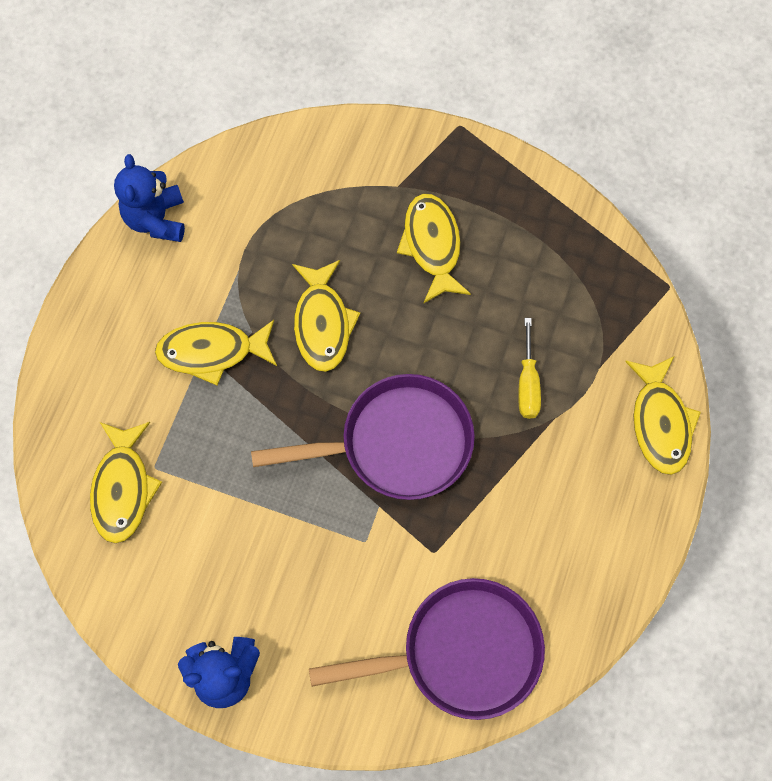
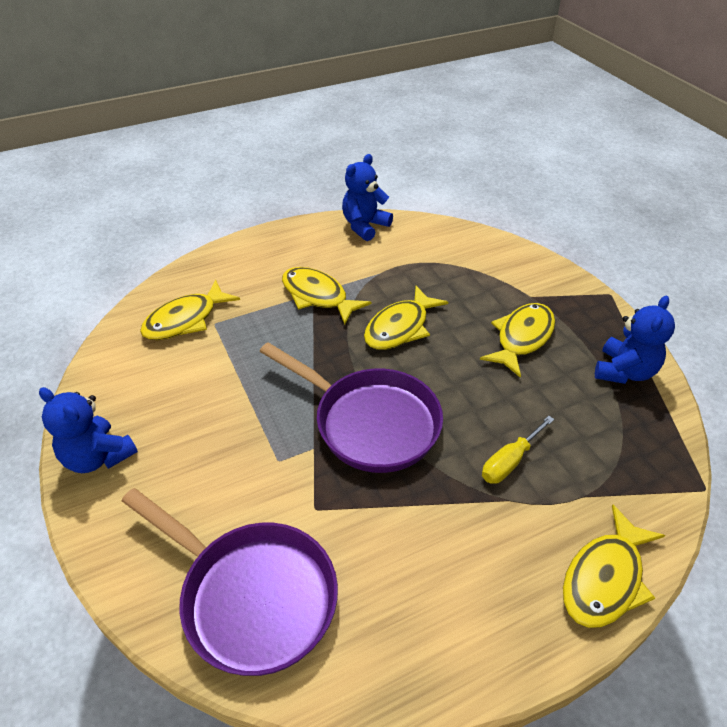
camera: 45 degrees right, 25 degrees down
(537, 214) = (624, 371): none -> blue teddy bear

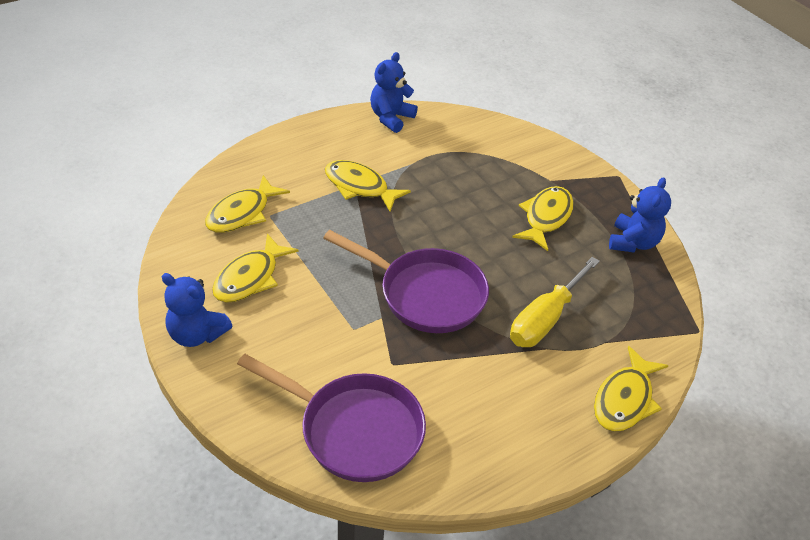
camera: 10 degrees left, 0 degrees up
(400, 327) = (439, 212): yellow fish -> yellow fish (250, 278)
(509, 461) = (545, 319): yellow screwdriver -> yellow screwdriver, size x1.65

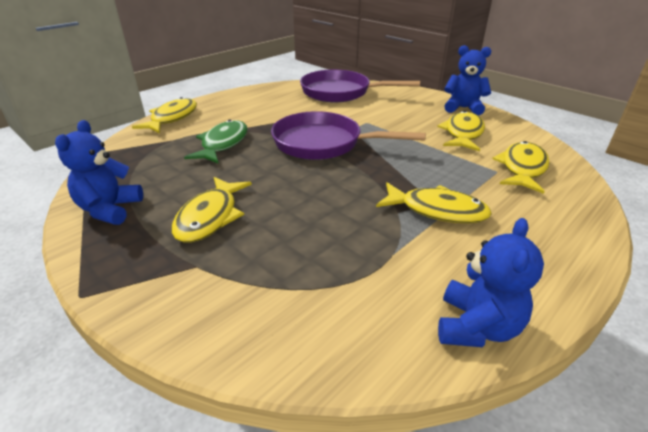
camera: 170 degrees right, 10 degrees down
(545, 319) = (223, 144): yellow screwdriver -> green fish

